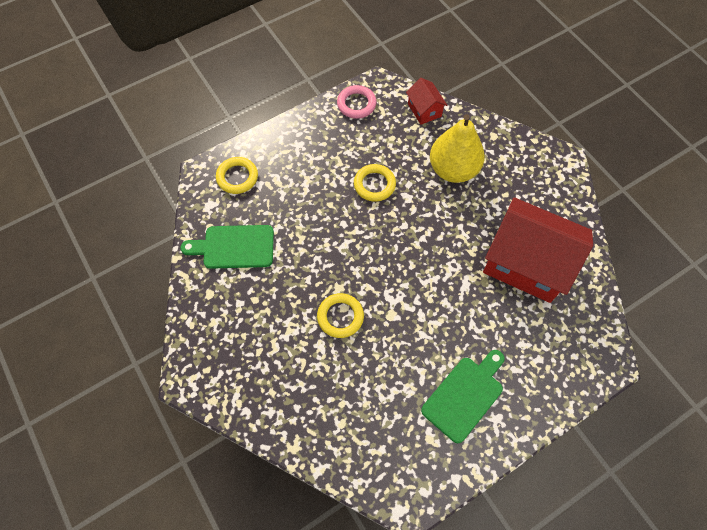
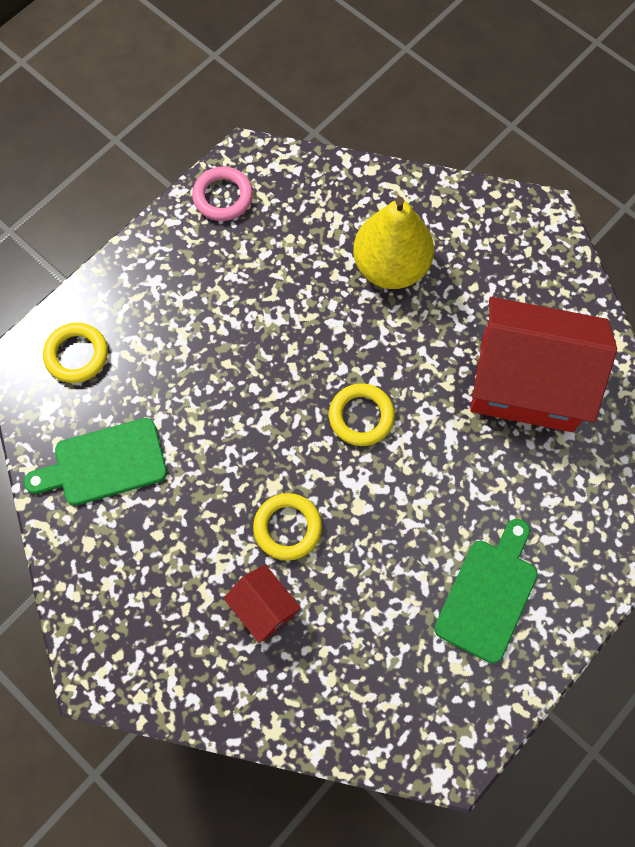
camera: 15 degrees left, 5 degrees up
(374, 184) = (283, 317): yellow ring -> yellow ring (361, 416)
(424, 110) = (326, 183): red house -> red house (264, 607)

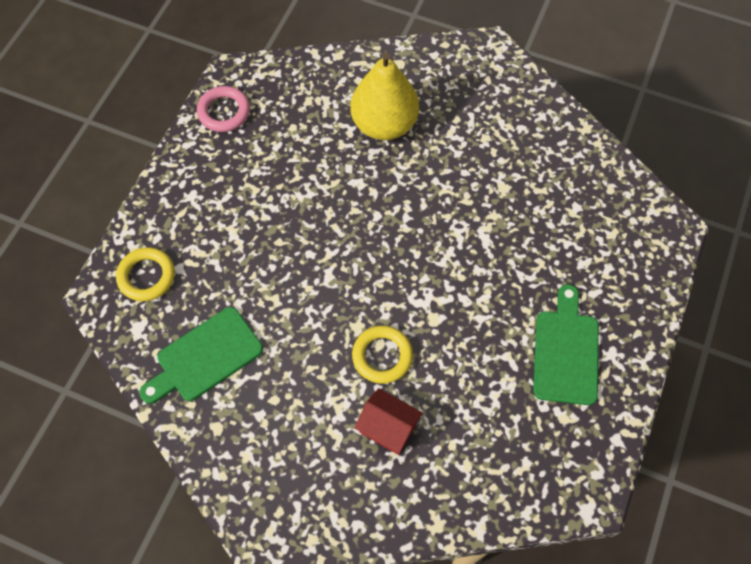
camera: 20 degrees left, 5 degrees down
(361, 416) = (407, 247): yellow ring -> none
(527, 383) = (528, 179): red house -> none

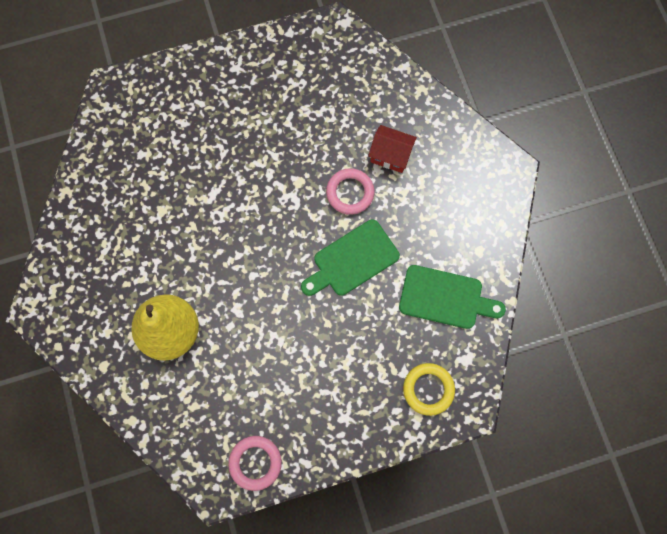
camera: 130 degrees left, 10 degrees up
(382, 356) = (350, 193): yellow ring -> pink ring
(388, 427) = (390, 155): red house -> red house turned 60 degrees counterclockwise
(566, 352) = (256, 93): green cutting board -> green cutting board (352, 260)

